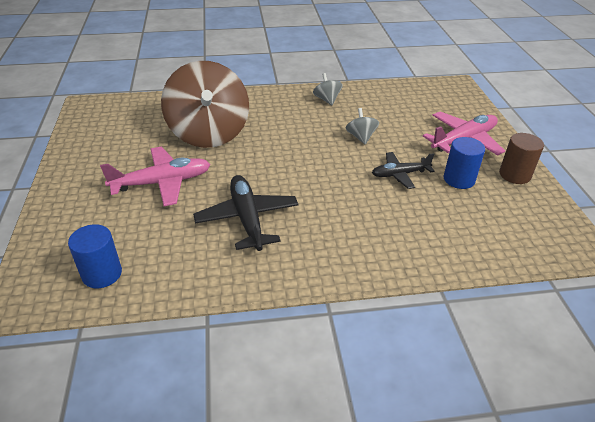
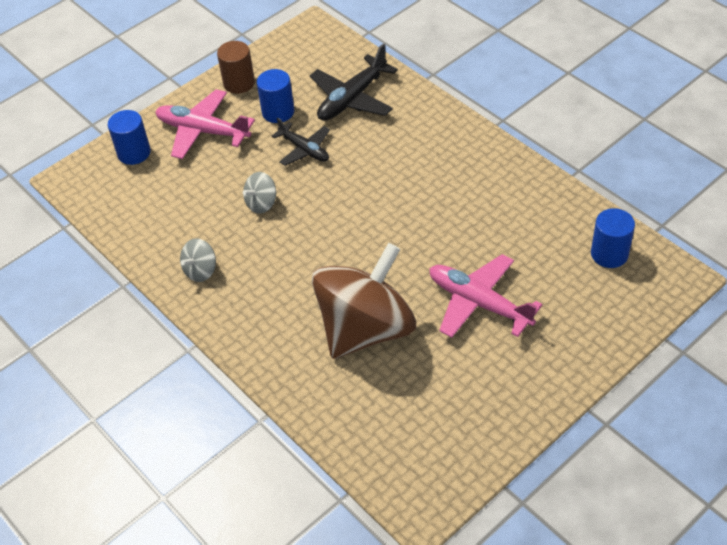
camera: 120 degrees left, 10 degrees up
(247, 218) = (462, 211): black plane -> black plane (352, 99)
(462, 109) = (134, 153): none -> blue cylinder

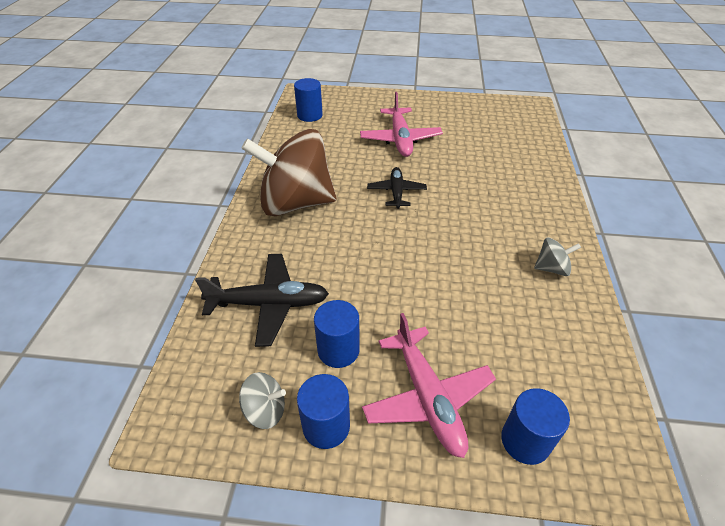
camera: 135 degrees left, 5 degrees down
(239, 83) = (326, 426): brown cylinder -> blue cylinder
(261, 203) = (452, 279): grey spinning top -> grey spinning top (265, 410)
(304, 149) = (366, 294): black plane -> black plane (396, 192)
(366, 329) = (475, 167): brown spinning top -> brown spinning top (295, 203)

